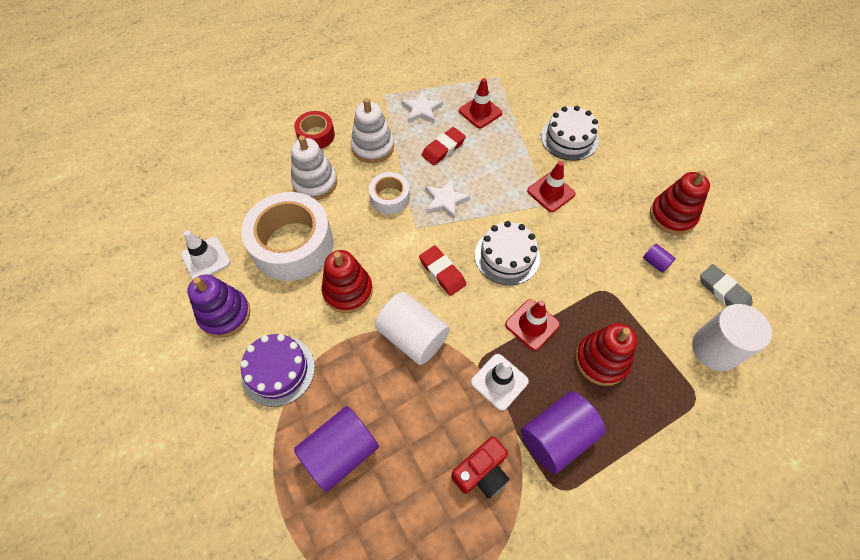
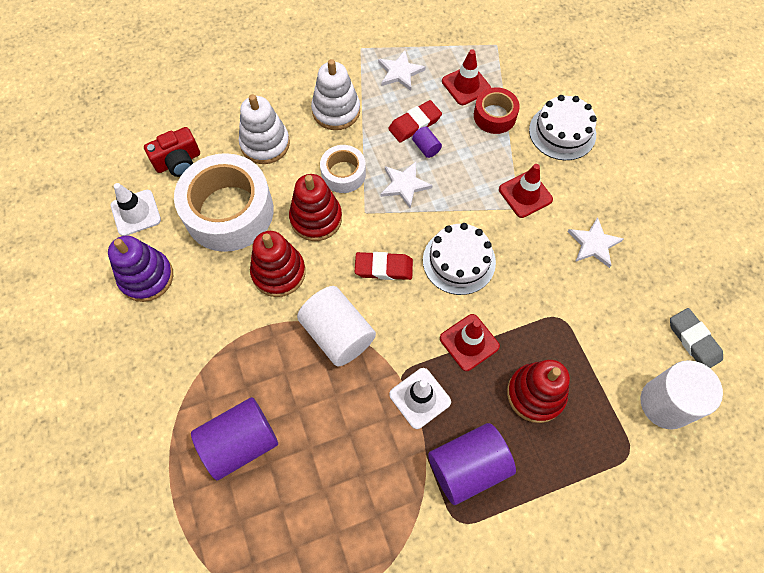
camera: 10 degrees right, 5 degrees up
(278, 370) = (191, 346): purple cake -> none
(316, 135) = (276, 87): red tape -> red tape (494, 116)
(442, 272) = (383, 268): red eraser -> red eraser turned 60 degrees counterclockwise
(481, 472) = (380, 489): red camera -> red camera (178, 161)
(618, 224) = (594, 244): none -> white star
(655, 262) = (624, 295): purple cylinder -> purple cylinder (426, 147)
(672, 216) = (658, 243): red stacking toy -> red stacking toy (316, 218)

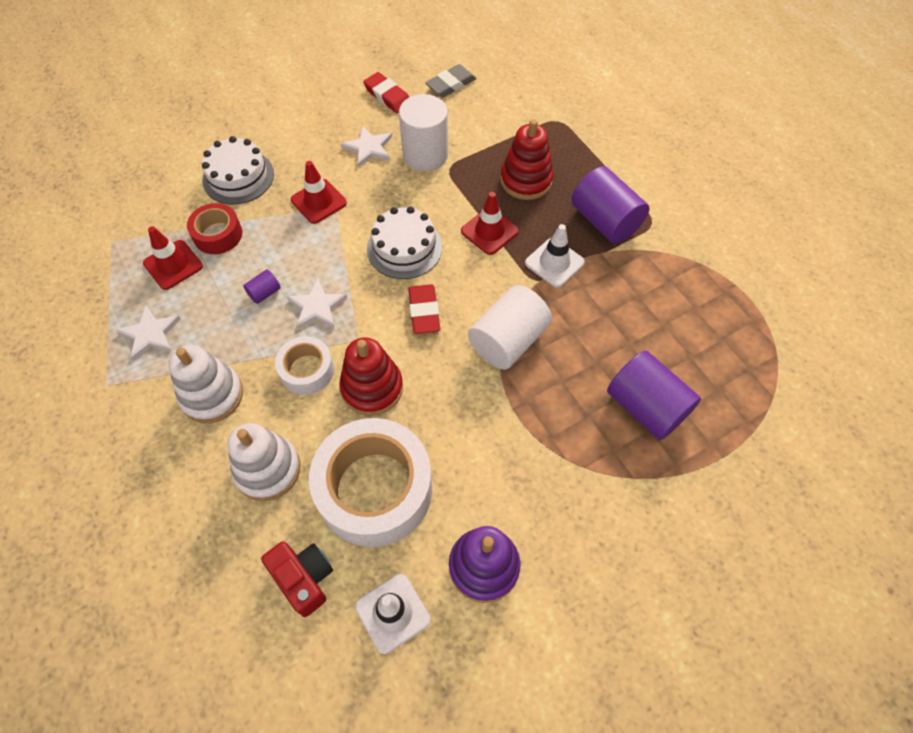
camera: 100 degrees left, 5 degrees down
(278, 272) = (448, 413): red stacking toy -> none
(414, 124) = (231, 308): red eraser -> red eraser (388, 96)
(666, 403) = (510, 100): white cylinder -> white cylinder (425, 155)

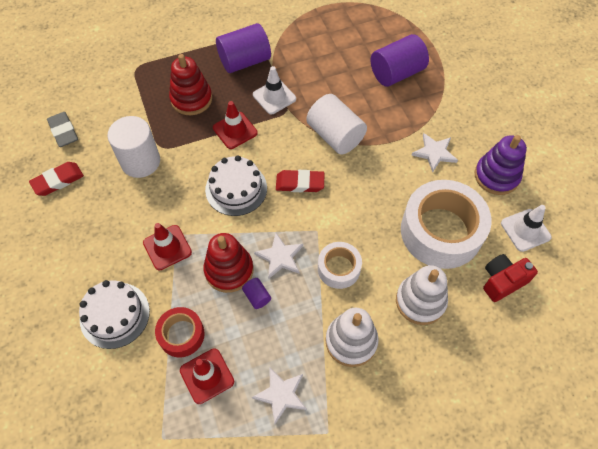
camera: 80 degrees left, 0 degrees up
(368, 148) = (117, 202): white star -> white star (434, 153)
(372, 388) = (361, 225): red stacking toy -> red stacking toy (229, 270)

